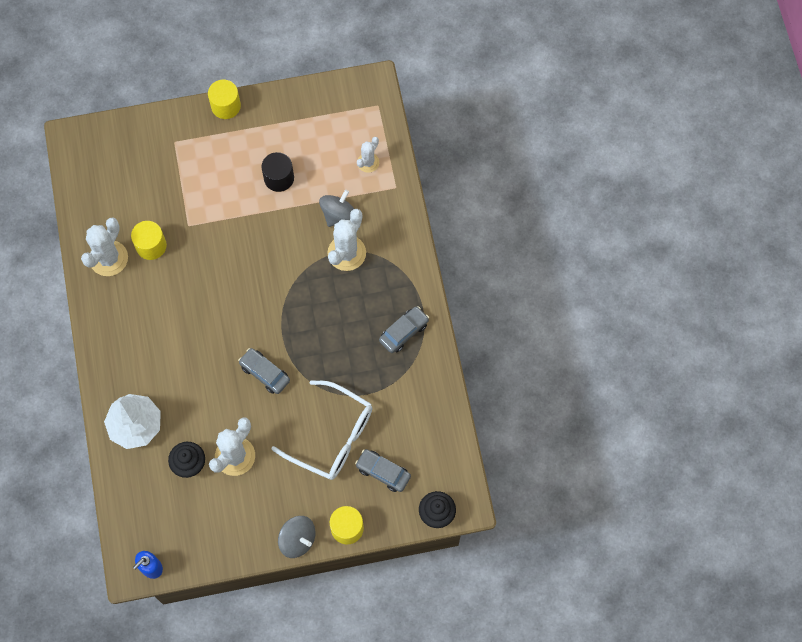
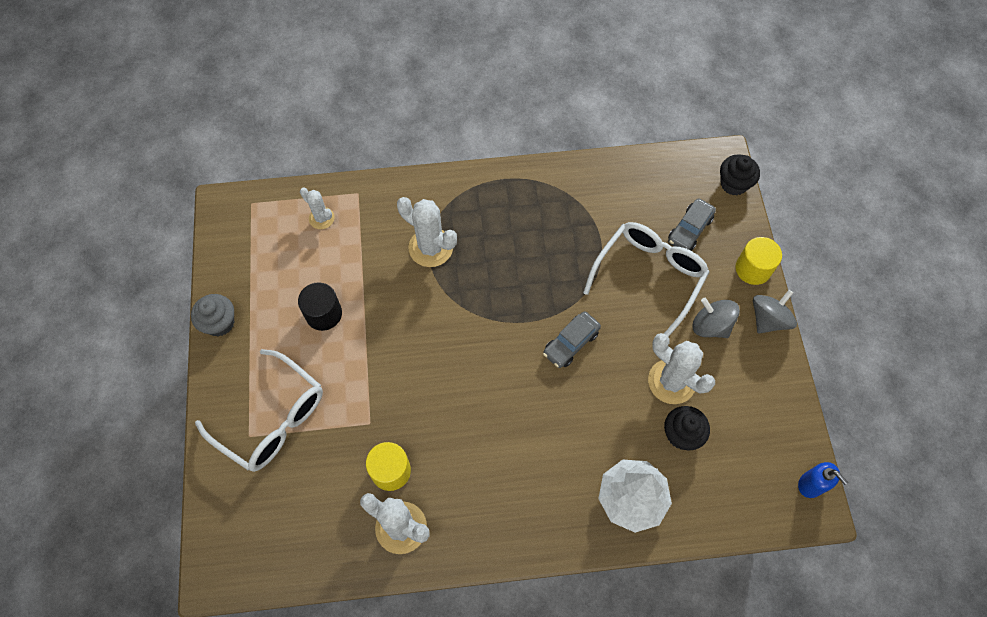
camera: 85 degrees left, 5 degrees down
(188, 156) = (272, 419): none -> white glasses
(226, 106) = (212, 370): yellow cylinder -> none
(266, 103) = (220, 323): none -> grey cupcake
(338, 214) = (381, 253): grey spinning top -> grey spinning top (711, 326)
(404, 332) = (531, 198): grey car -> none

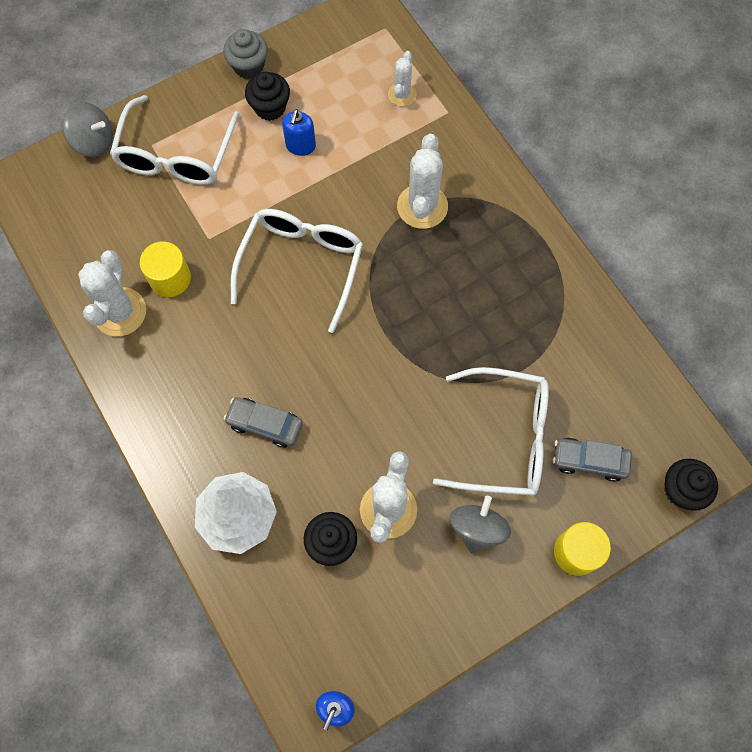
camera: 65 degrees right, 5 degrees up
(272, 322) = (270, 107): none -> black cupcake
(323, 314) = (300, 146): black cylinder -> blue soap dispenser
(434, 358) = (302, 264): none -> white glasses
(571, 343) = (382, 388): grey car -> grey car (265, 424)
(768, 319) = (519, 592): grey spinning top -> grey spinning top (94, 142)

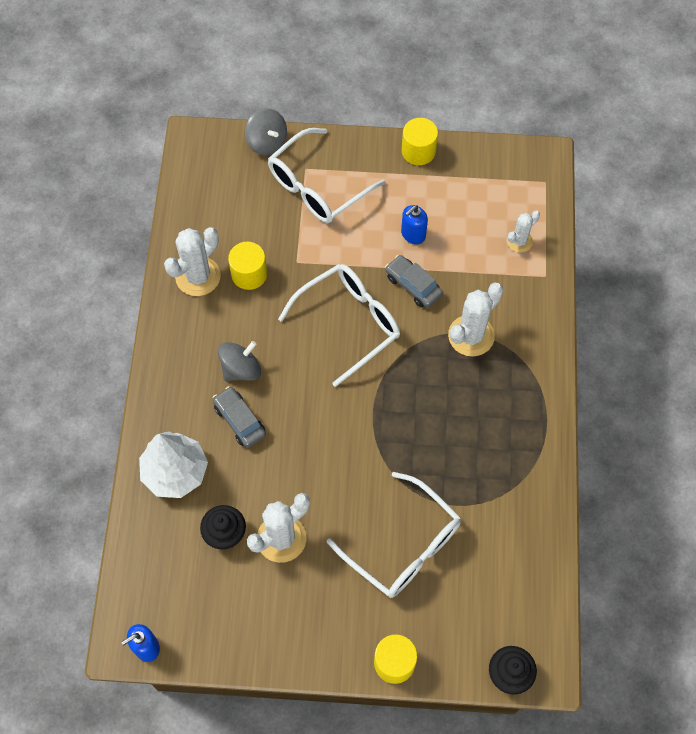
camera: 35 degrees right, 5 degrees down
(248, 66) = (418, 151): grey cupcake -> yellow cylinder
(270, 107) = (411, 192): black cupcake -> none
(477, 529) = (334, 595): grey spinning top -> grey spinning top (241, 369)
(589, 461) = (454, 605): grey car -> grey car (413, 285)

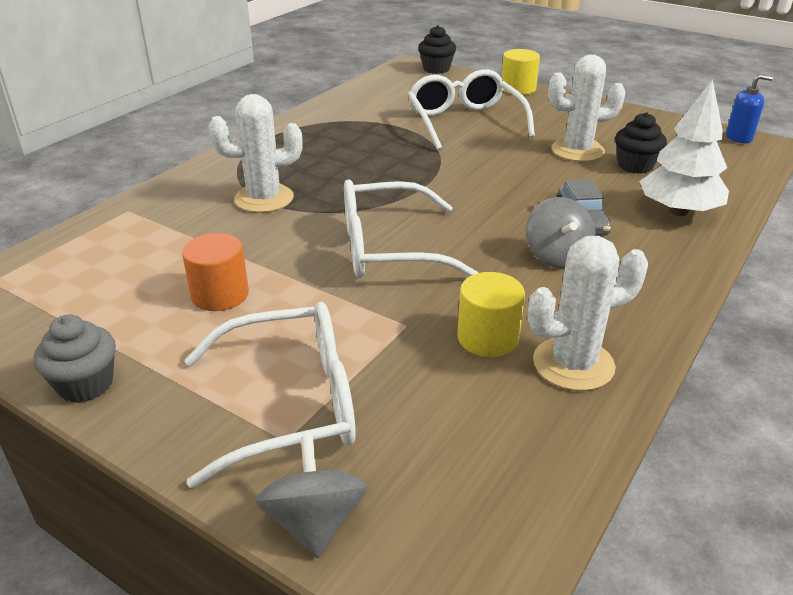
camera: 150 degrees left, 30 degrees down
(241, 369) = (556, 256): grey spinning top -> grey spinning top turned 90 degrees counterclockwise
(413, 234) = (220, 294): blue soap dispenser -> orange cylinder
(413, 285) = (278, 252): grey car -> none
(418, 151) = (85, 384): yellow cylinder -> grey cupcake
(519, 241) = (109, 244): white cactus -> none

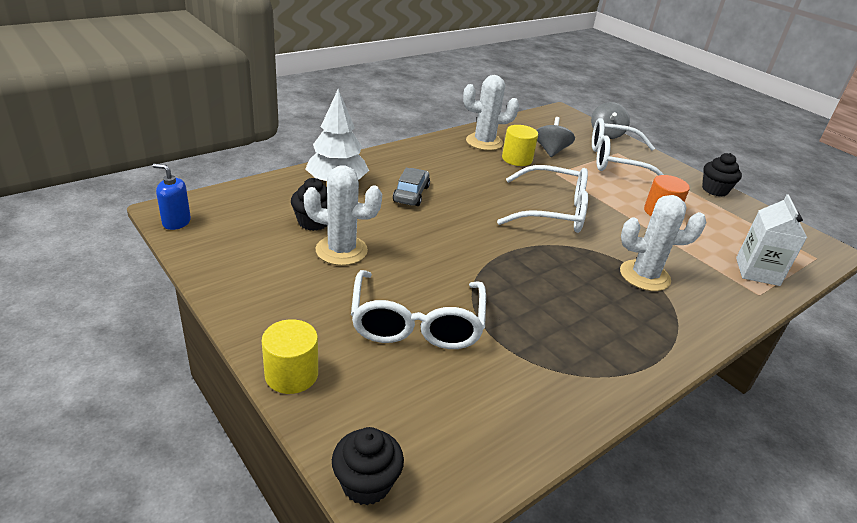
camera: 165 degrees left, 0 degrees up
(85, 384) = (714, 190): grey cupcake -> black cupcake
(110, 237) = (757, 271): none -> white carton
(556, 256) = (449, 180): grey spinning top -> grey spinning top (551, 151)

